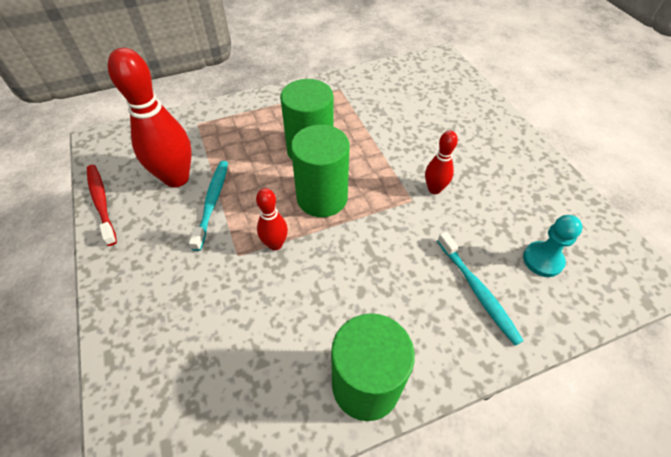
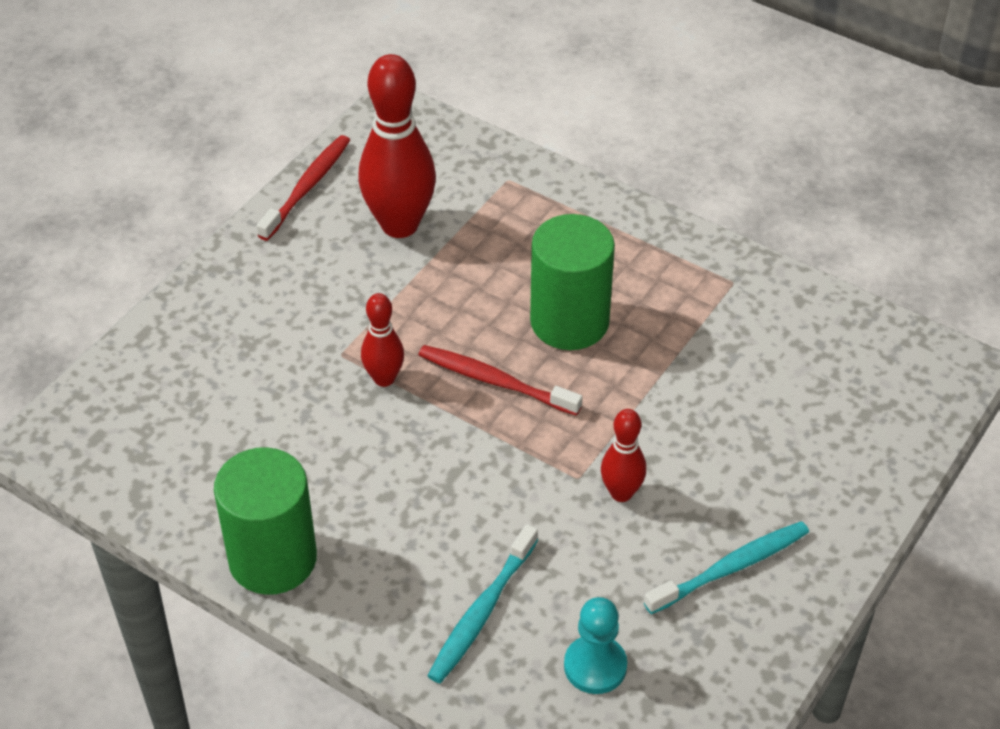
camera: 55 degrees right, 5 degrees down
(212, 203) = (393, 282): turquoise toothbrush -> turquoise toothbrush (730, 568)
(322, 198) = (496, 381): green cylinder -> red toothbrush

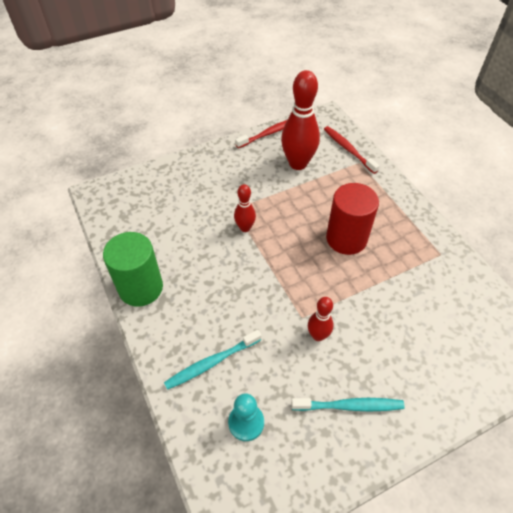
camera: 30 degrees right, 5 degrees up
(496, 381) = (293, 251): red toothbrush -> red toothbrush (348, 149)
(569, 321) = (346, 238): green cylinder -> red cylinder

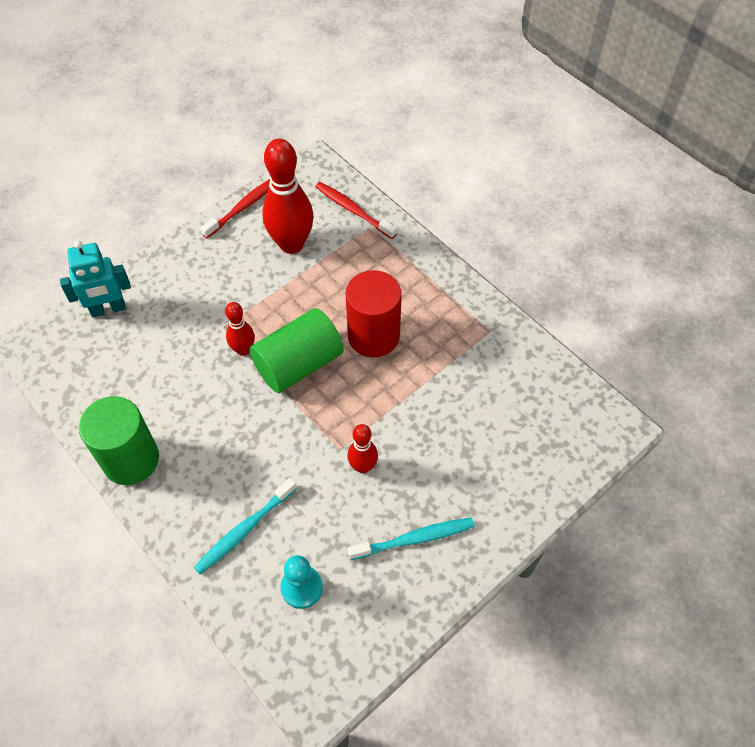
camera: 15 degrees left, 5 degrees up
(156, 181) = (108, 309): none -> turquoise robot
(284, 247) = (298, 364): none -> green cylinder

